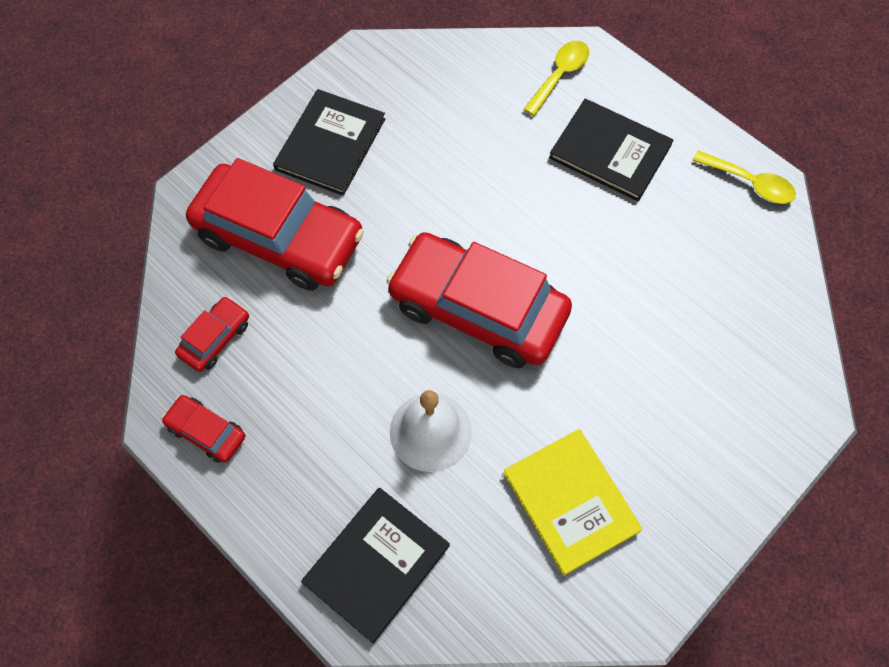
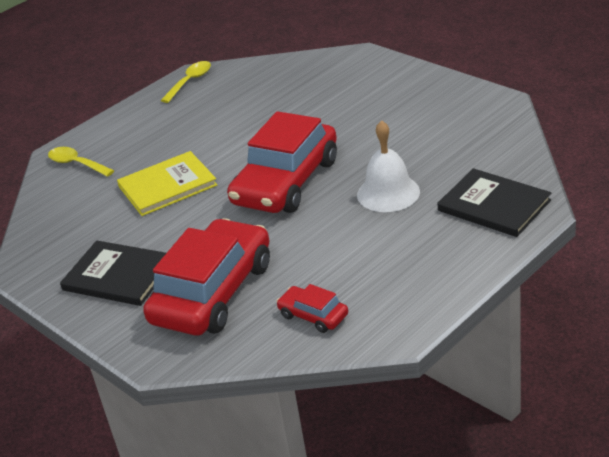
camera: 85 degrees left, 30 degrees down
(206, 432) = (401, 306): red car -> none
(571, 501) = (432, 131): yellow book -> yellow book (167, 186)
(610, 151) = (154, 136): black book -> none

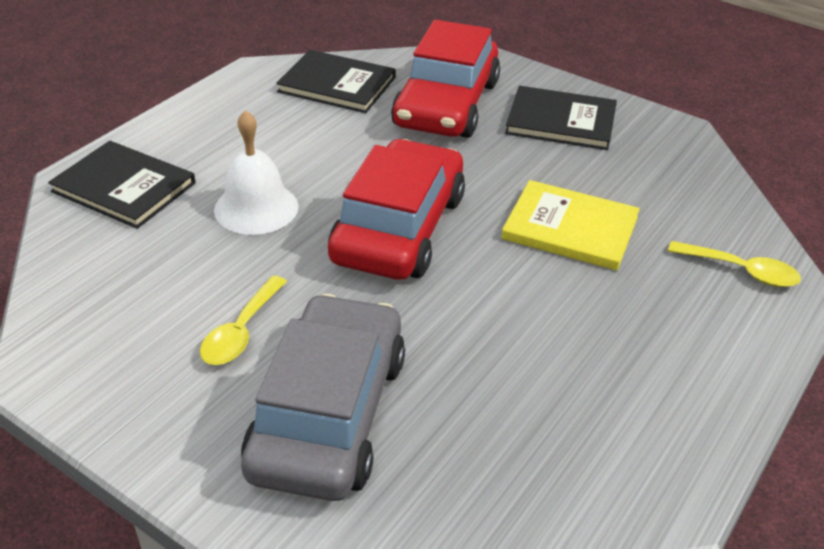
camera: 165 degrees right, 5 degrees up
(167, 186) = (570, 228): yellow book -> yellow book turned 60 degrees clockwise
(190, 82) = (666, 471): yellow spoon -> yellow spoon (241, 331)
(313, 315) = (337, 84): red car -> black book
(345, 93) = (328, 414): none -> grey car

